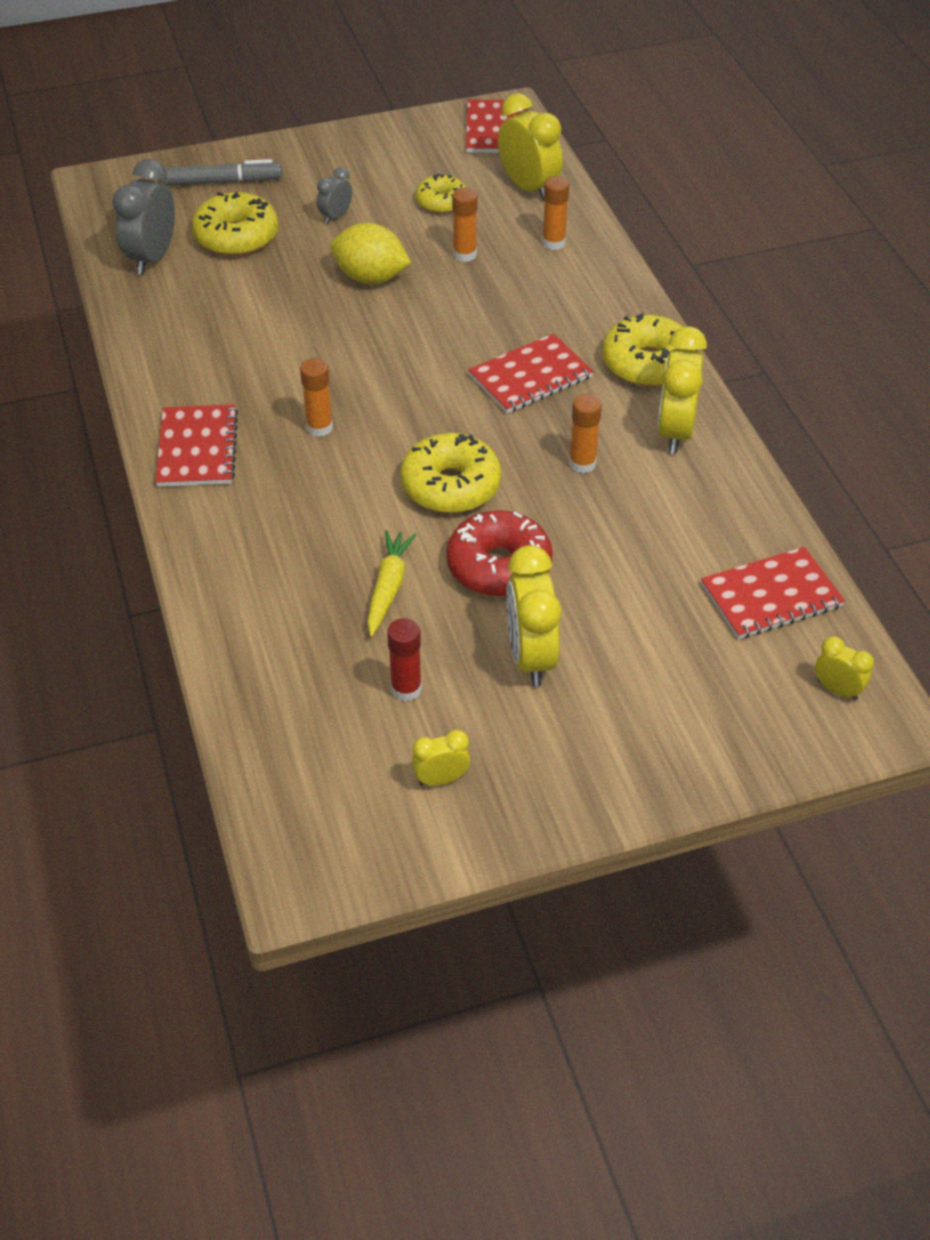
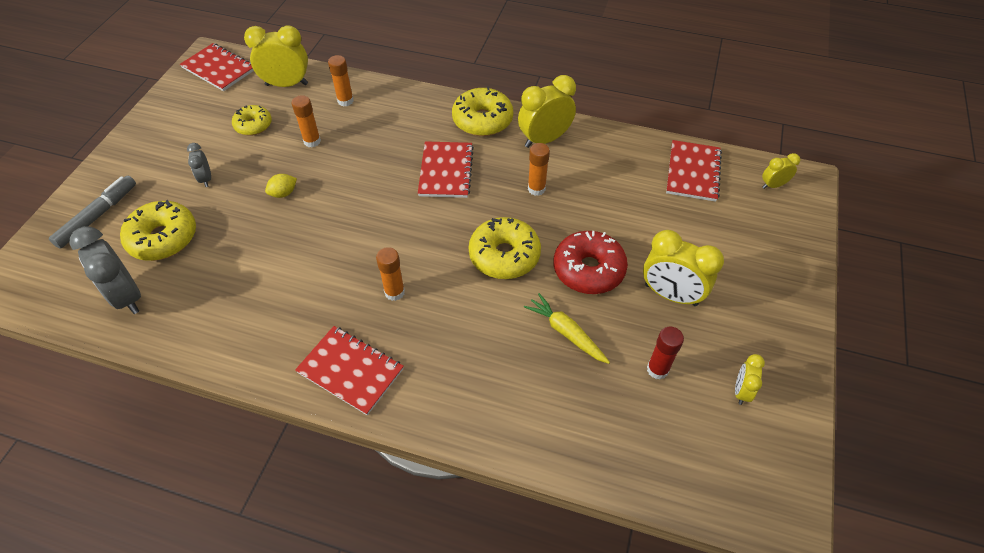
camera: 55 degrees left, 5 degrees up
(371, 278) = (283, 193): yellow lemon -> yellow lemon, size x0.52
(675, 432) = (544, 139): yellow clock -> yellow clock turned 105 degrees clockwise

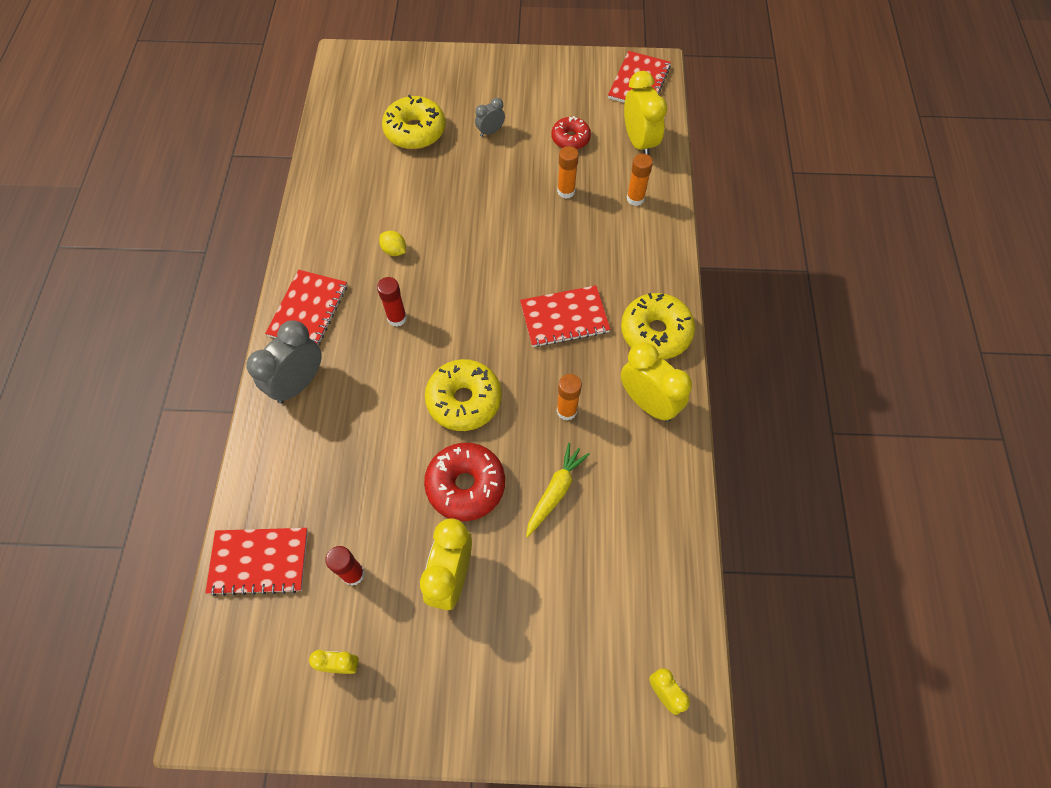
camera: 75 degrees right, 10 degrees up
(98, 216) = (427, 80): grey marker -> none
(127, 296) = (351, 134): grey clock -> grey clock (298, 383)
(253, 125) = (570, 139): yellow donut -> red donut
(283, 193) = (490, 194): yellow lemon -> yellow lemon (394, 250)
(394, 292) = (397, 318): orange glue stick -> red glue stick
(566, 333) = (381, 478): yellow carrot -> yellow carrot (555, 492)
(692, 172) = (652, 583): red notebook -> red notebook (259, 561)

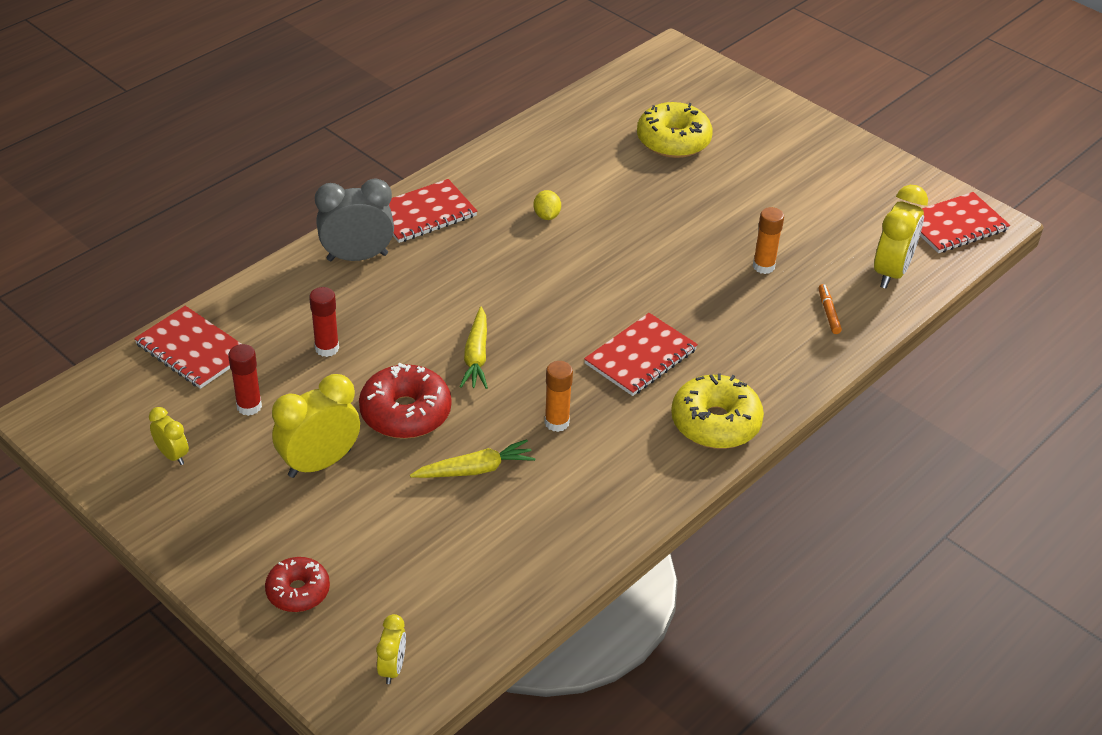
camera: 40 degrees right, 20 degrees down
(397, 318) = (490, 264): red glue stick -> red glue stick (327, 348)
(464, 400) = (476, 356): yellow donut -> yellow carrot
(490, 131) = (746, 180): grey clock -> none
(564, 317) = (640, 356): red notebook -> red notebook turned 75 degrees counterclockwise
(570, 139) = (821, 229): red donut -> red donut (298, 591)
(635, 198) = (828, 312): orange glue stick -> orange marker
(648, 403) = (640, 468): yellow clock -> none

